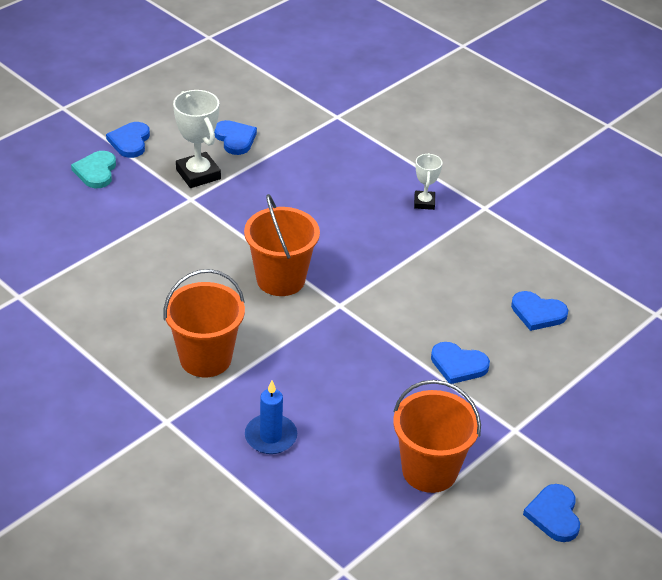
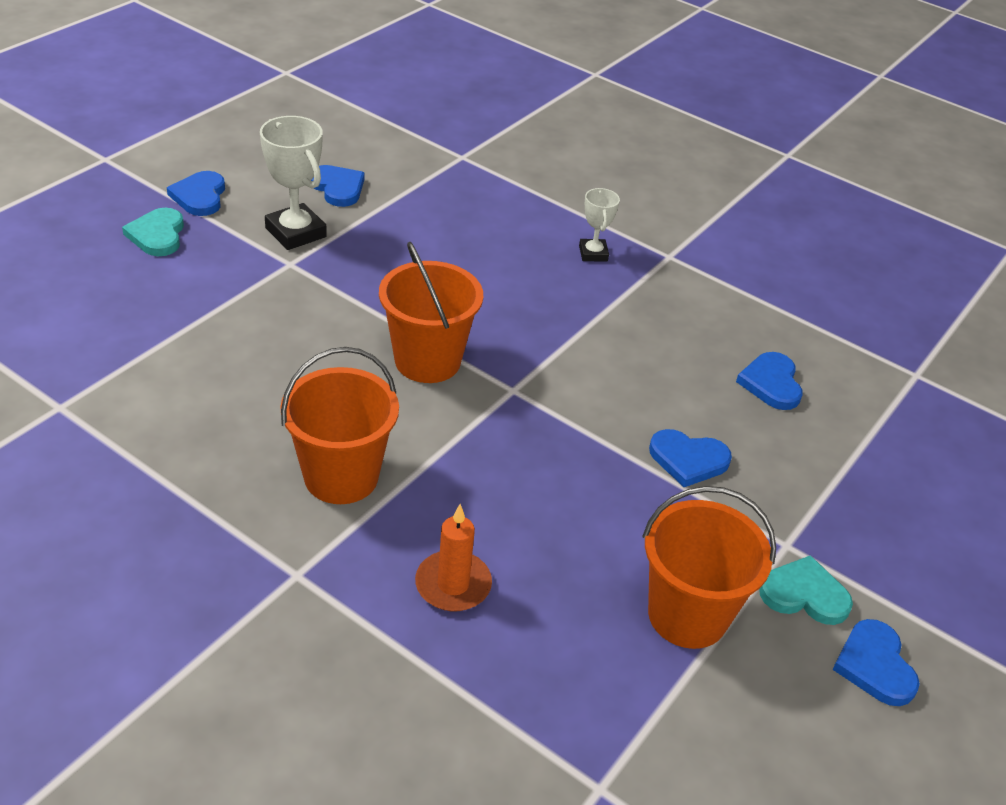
camera: 10 degrees left, 0 degrees up
(270, 436) = (453, 584): blue candle -> orange candle
(517, 464) = (804, 594): none -> turquoise heart
(537, 313) = (771, 383): blue heart -> blue heart turned 75 degrees clockwise

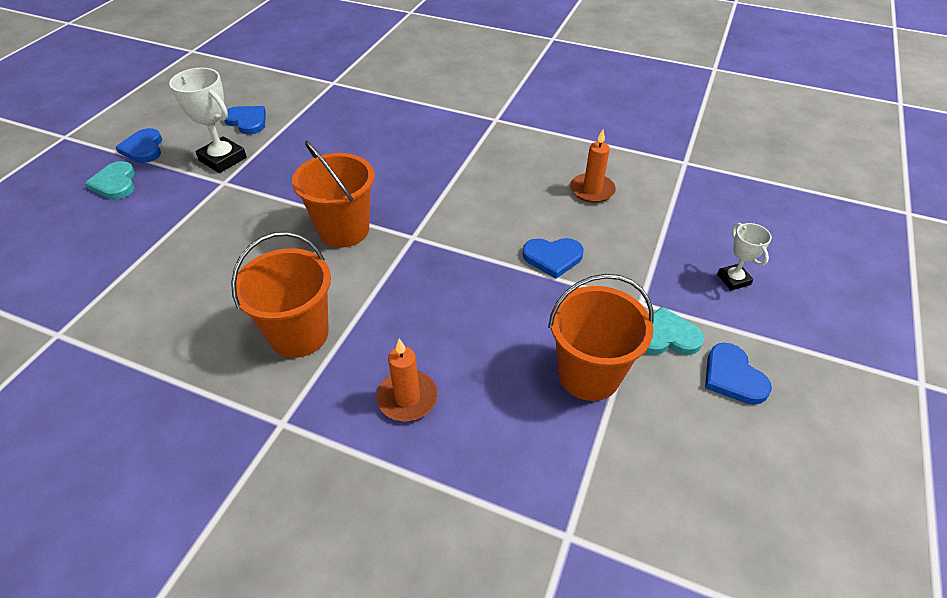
camera: 10 degrees left, 5 degrees up
(593, 253) = (442, 128): white trophy -> white trophy (733, 279)
(771, 383) = (592, 190): blue heart -> orange candle

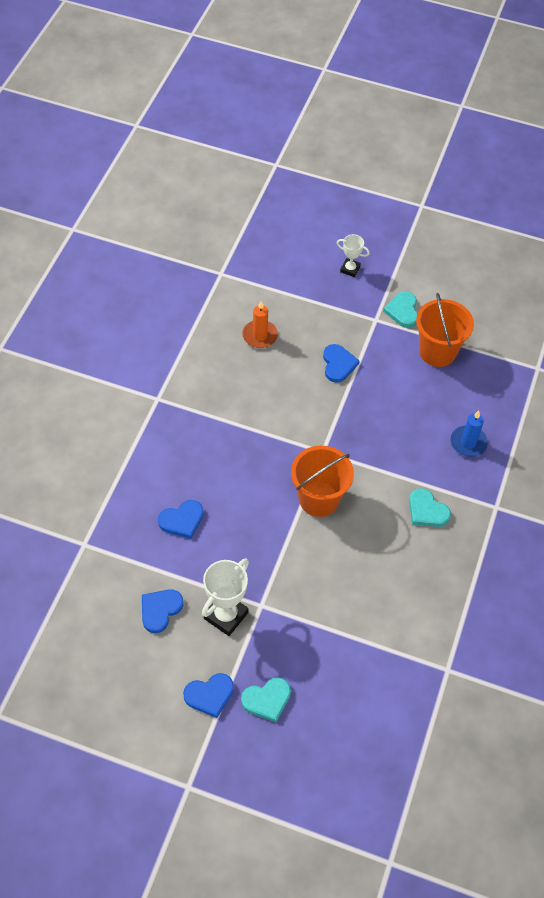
camera: 95 degrees left, 10 degrees up
(299, 334) = (427, 510): orange bucket -> turquoise heart
(407, 398) = (468, 443): orange candle -> blue candle
(733, 279) = (350, 269): white trophy -> white trophy turned 45 degrees clockwise
(733, 377) = (429, 285): blue heart -> blue heart (182, 520)

